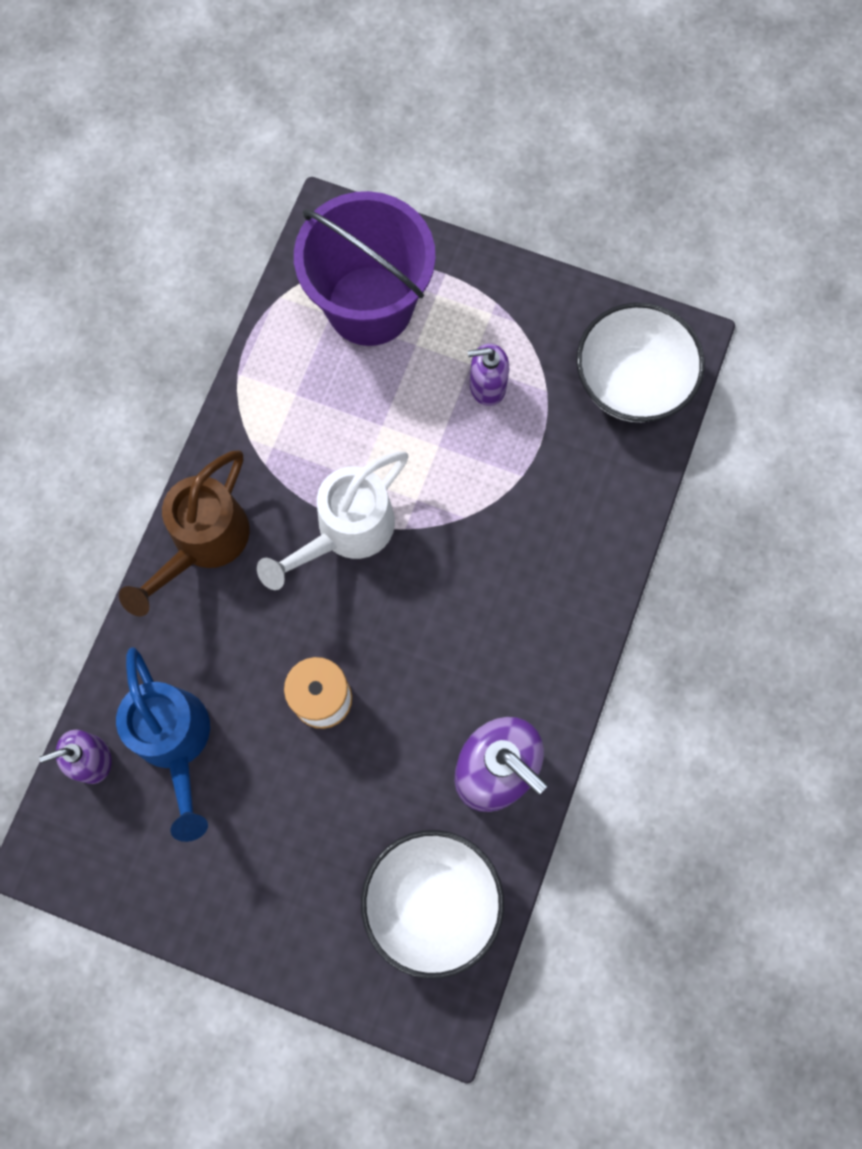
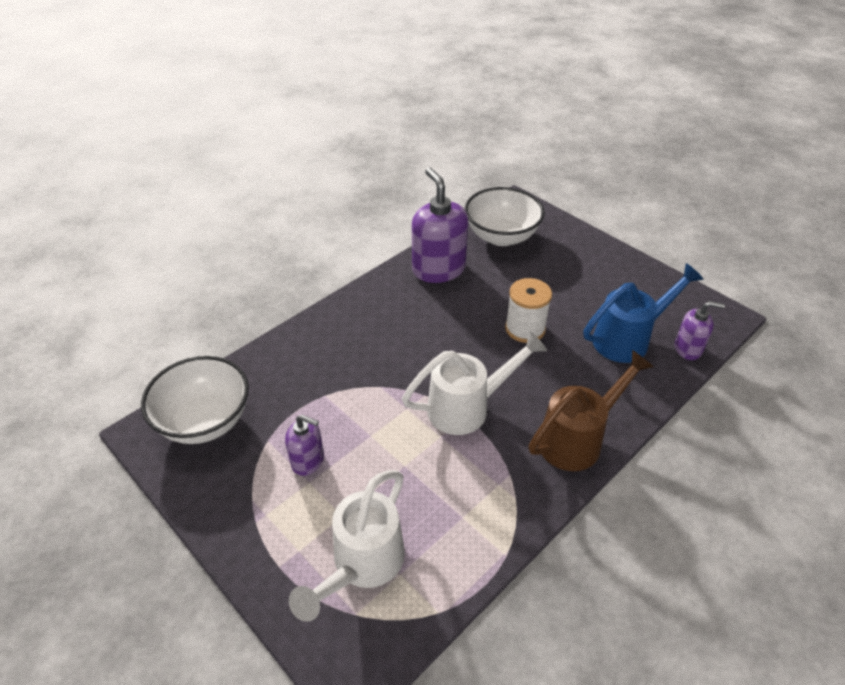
camera: 155 degrees left, 30 degrees down
(175, 743) = (629, 339): blue watering can -> blue watering can turned 60 degrees clockwise
(370, 305) = (361, 566): purple bucket -> white watering can

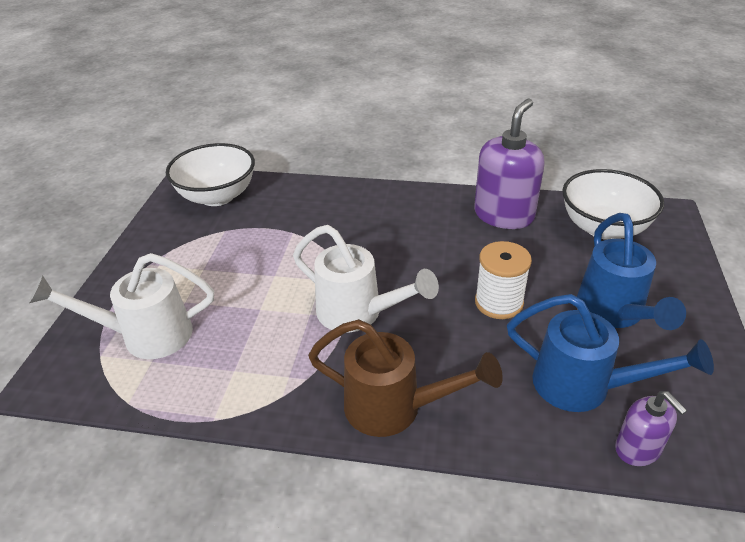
camera: 55 degrees right, 5 degrees down
(308, 460) = (222, 258): purple soap dispenser -> none
(581, 286) = (614, 314): none -> blue watering can

